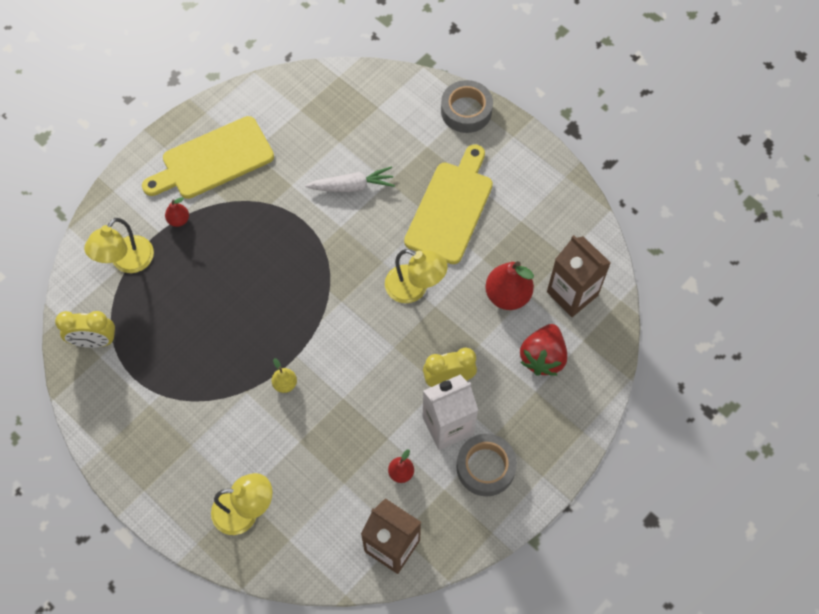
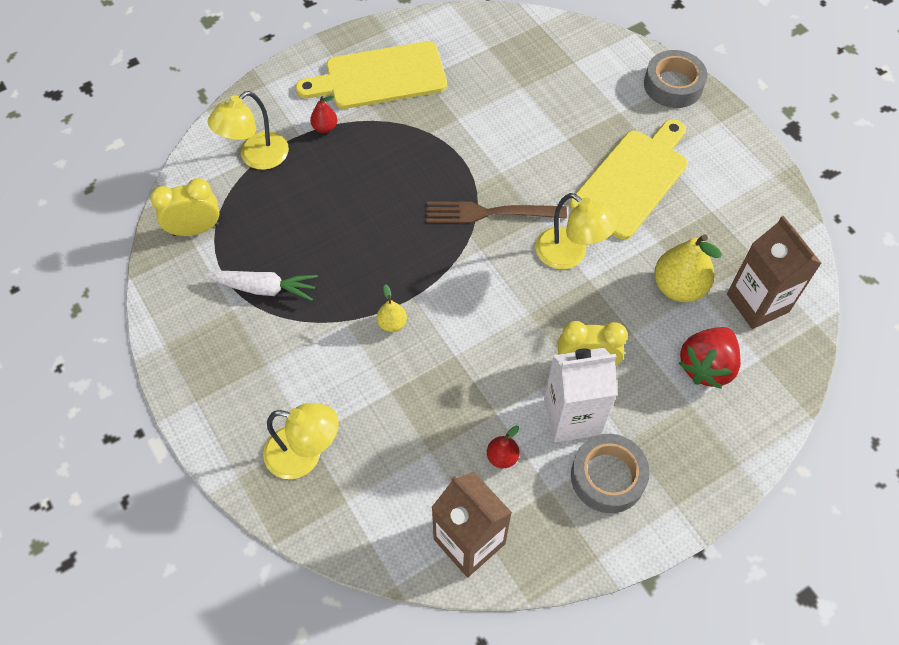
camera: 15 degrees right, 5 degrees down
(95, 341) = (195, 229): yellow clock -> yellow clock turned 150 degrees clockwise
(339, 266) = (489, 213): none -> brown fork
(352, 186) = (525, 134): white carrot -> white carrot (264, 288)
(507, 295) = (678, 287): red pear -> yellow pear

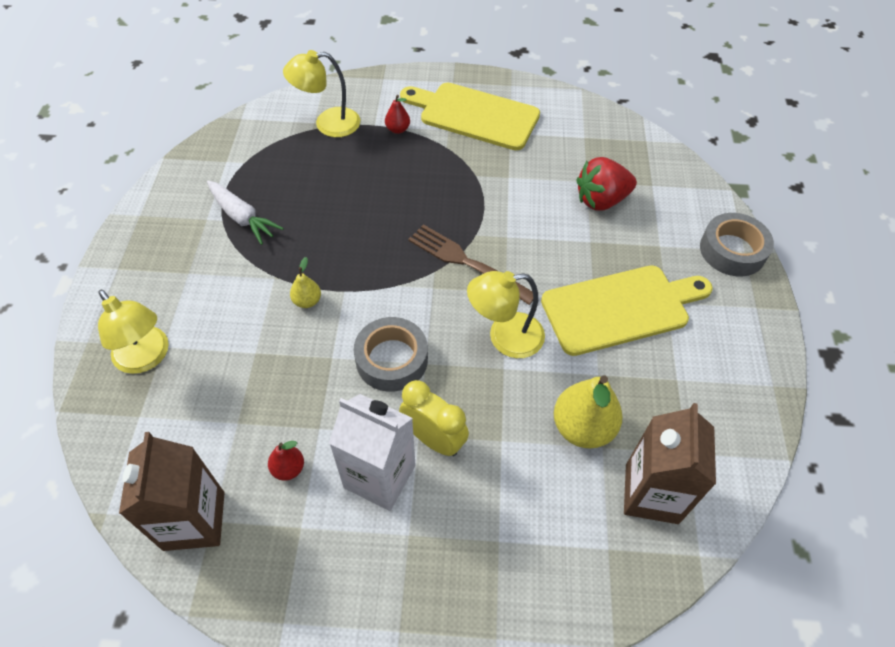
camera: 35 degrees right, 5 degrees down
(195, 229) = (238, 149): yellow clock -> none
(569, 255) = (504, 337): yellow lamp -> yellow lamp turned 90 degrees clockwise
(607, 477) = (360, 554): grey tape -> grey tape (391, 359)
(706, 366) = (546, 518): red strawberry -> red strawberry (601, 200)

